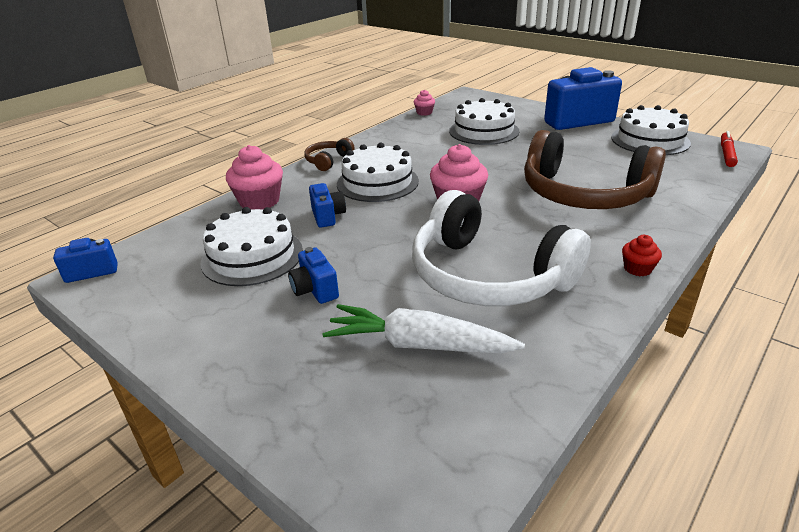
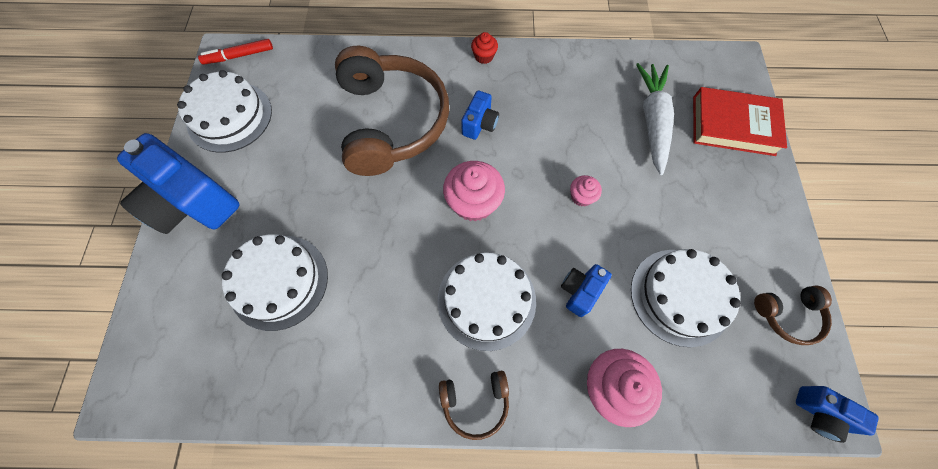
camera: 130 degrees left, 35 degrees up
(147, 302) = (788, 315): none -> brown headphones
(315, 290) = (667, 213): blue camera -> blue camera (480, 124)
(330, 418) = (733, 125): none -> red book
(419, 345) = (652, 121): white carrot -> white carrot turned 150 degrees counterclockwise
(424, 113) = (241, 405): pink cupcake -> pink cupcake (581, 197)
(488, 275) = (559, 125): white headphones -> none

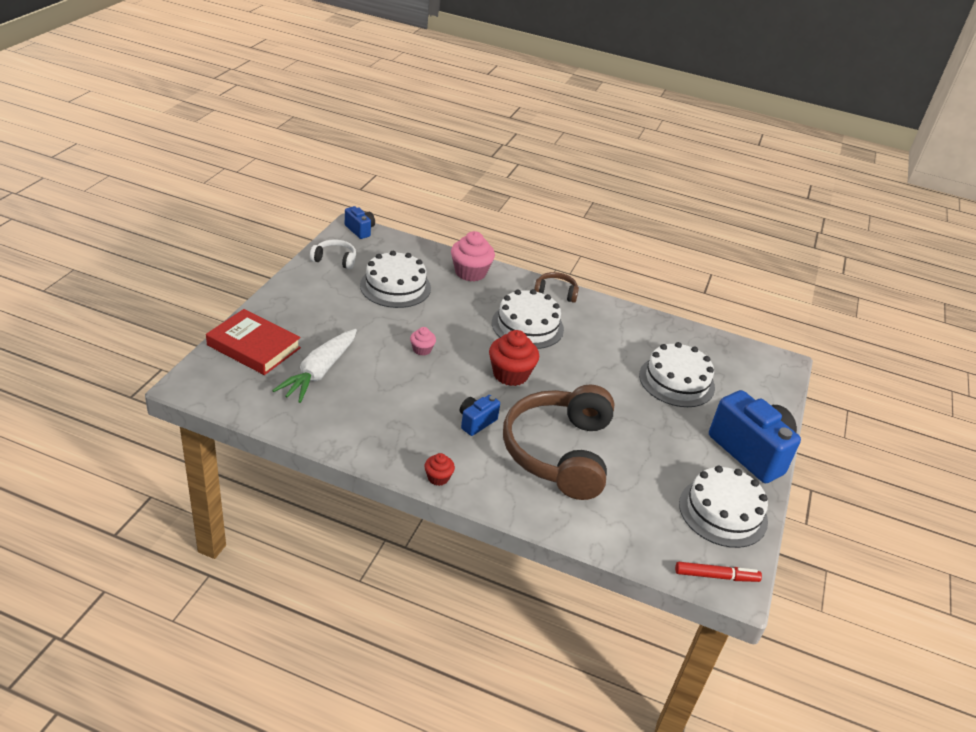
camera: 165 degrees left, 30 degrees down
(473, 203) = (510, 374): pink cupcake -> red cupcake
(580, 291) = (460, 309): blue camera -> none
(788, 315) = (335, 259): brown headphones -> white headphones

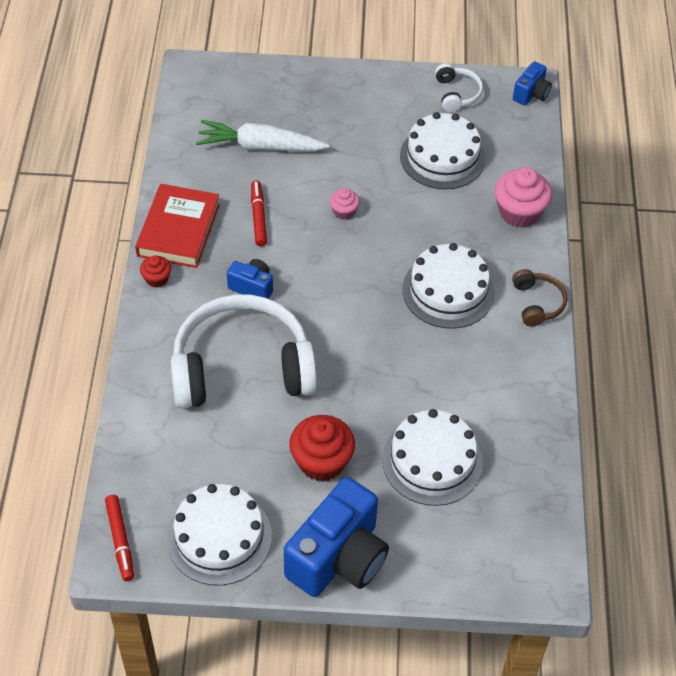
camera: 75 degrees right, 15 degrees up
(254, 346) = (270, 89): red book -> red book (178, 230)
(400, 396) = (258, 217): none -> red marker
(510, 374) = (347, 296): red cupcake -> red cupcake (321, 461)
(559, 452) = (242, 368): brown headphones -> white headphones

